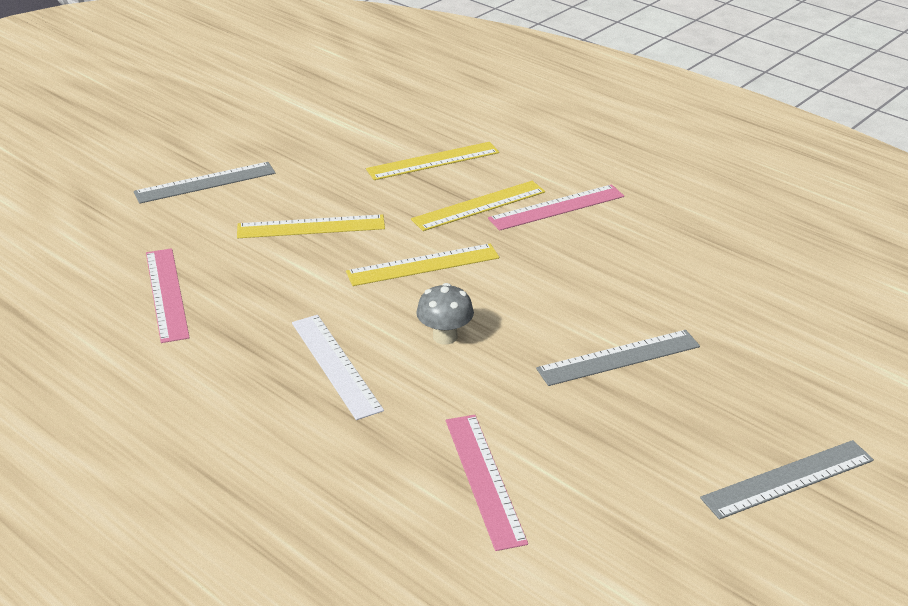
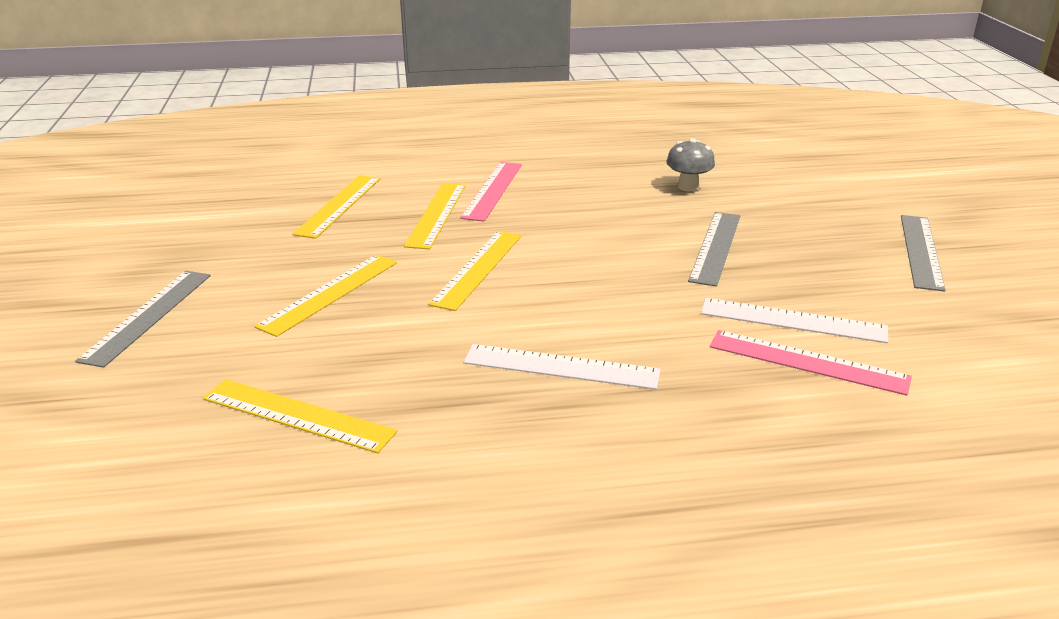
camera: 50 degrees left, 5 degrees down
(167, 294) = (298, 415): pink ruler -> yellow ruler
(445, 336) = (593, 300): grey mushroom -> grey mushroom (688, 187)
(542, 448) = (792, 321): none -> white ruler

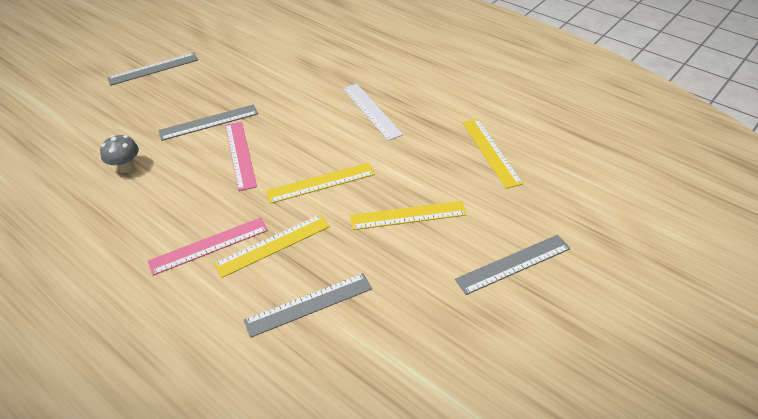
camera: 130 degrees left, 15 degrees up
(338, 205) = (309, 305): yellow ruler -> grey ruler
(792, 321) = (264, 76): white ruler -> none
(807, 362) = (294, 62): pink ruler -> pink ruler (240, 154)

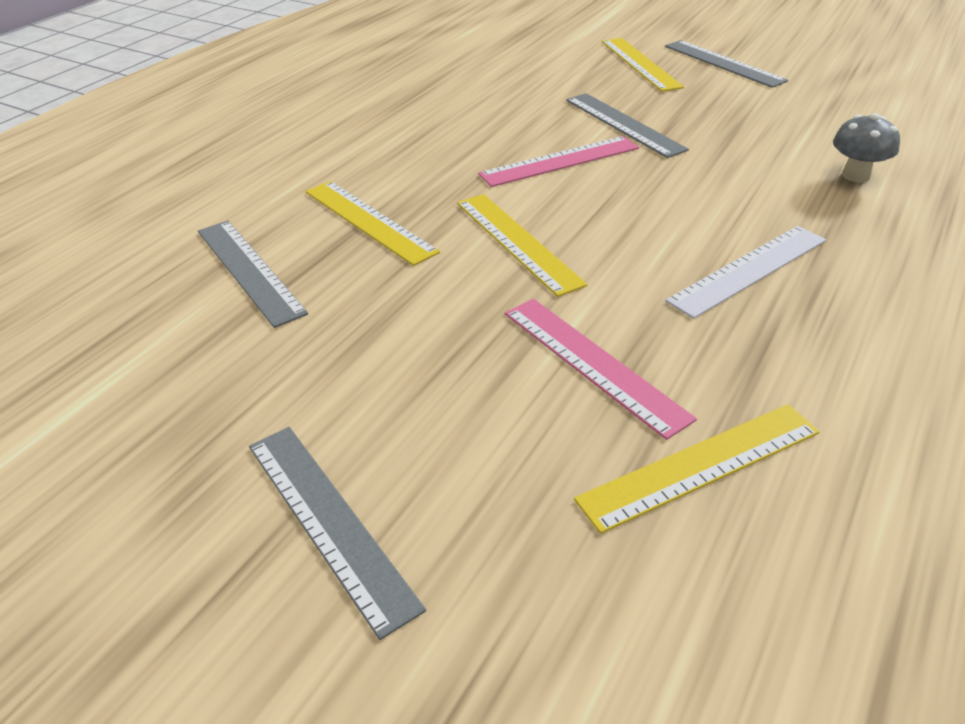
camera: 80 degrees right, 5 degrees down
(126, 167) = (503, 91): grey mushroom -> grey mushroom (856, 175)
(209, 245) = (365, 172): pink ruler -> pink ruler (593, 363)
(408, 215) = (455, 350): yellow ruler -> yellow ruler (640, 64)

